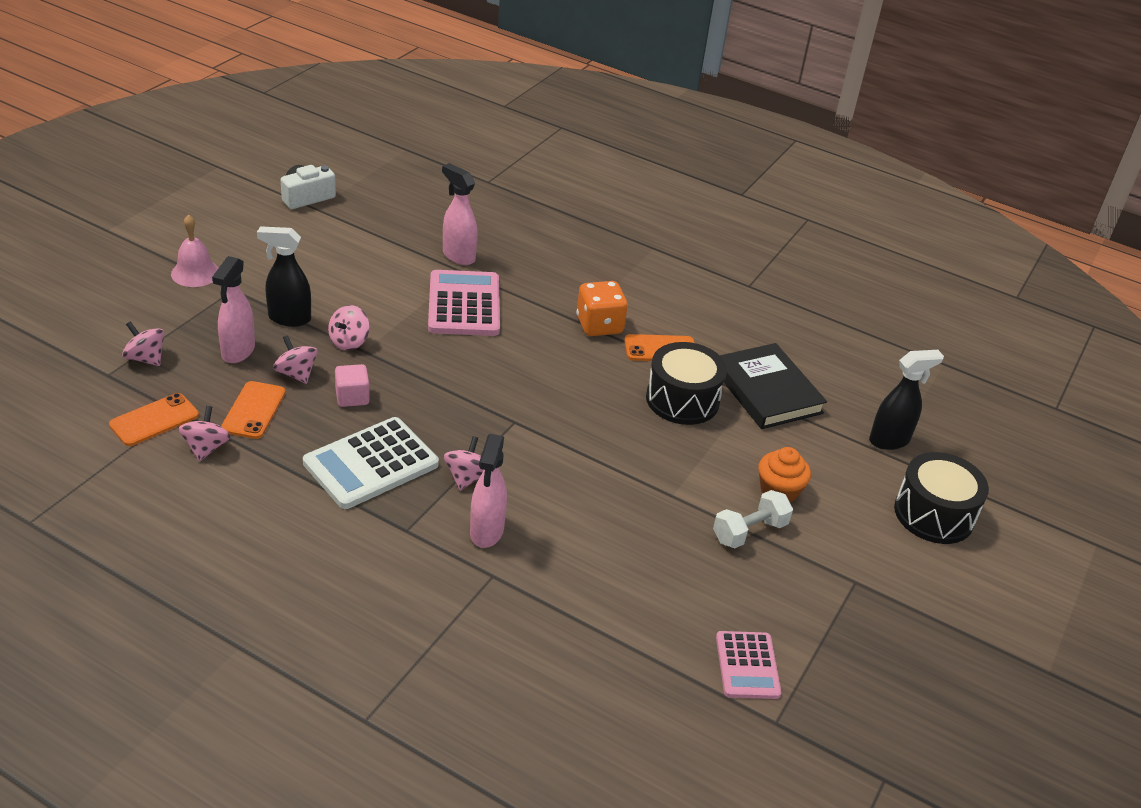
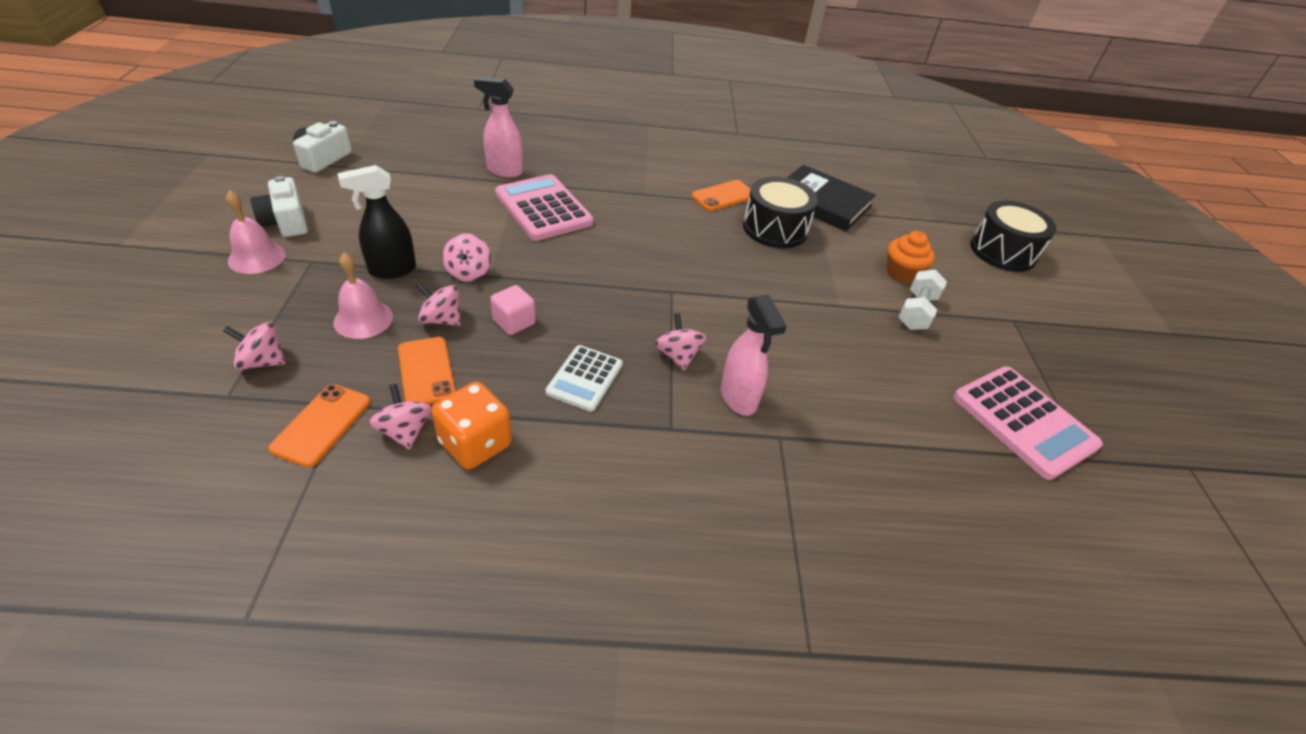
camera: 30 degrees left, 5 degrees up
(237, 248) = (286, 222): none -> white camera
(238, 352) = (363, 319): pink spray bottle -> pink bell
(371, 464) = (585, 378): white calculator -> white calculator, size x0.61
(599, 325) = (664, 192): orange dice -> orange dice (475, 444)
(747, 665) = (1024, 421): pink calculator -> pink calculator, size x1.64
(889, 440) = (926, 210): black spray bottle -> none

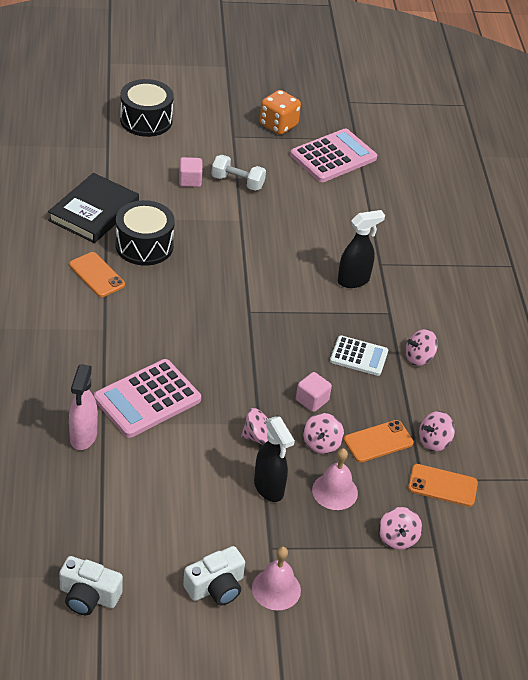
camera: 95 degrees left, 0 degrees up
(475, 444) = (432, 405): orange dice -> orange dice (278, 125)
(678, 356) = (322, 309): pink spinning top -> pink spinning top (419, 358)
(738, 399) = (354, 280): pink spray bottle -> black spray bottle
(902, 273) = (190, 181): orange cupcake -> pink cube

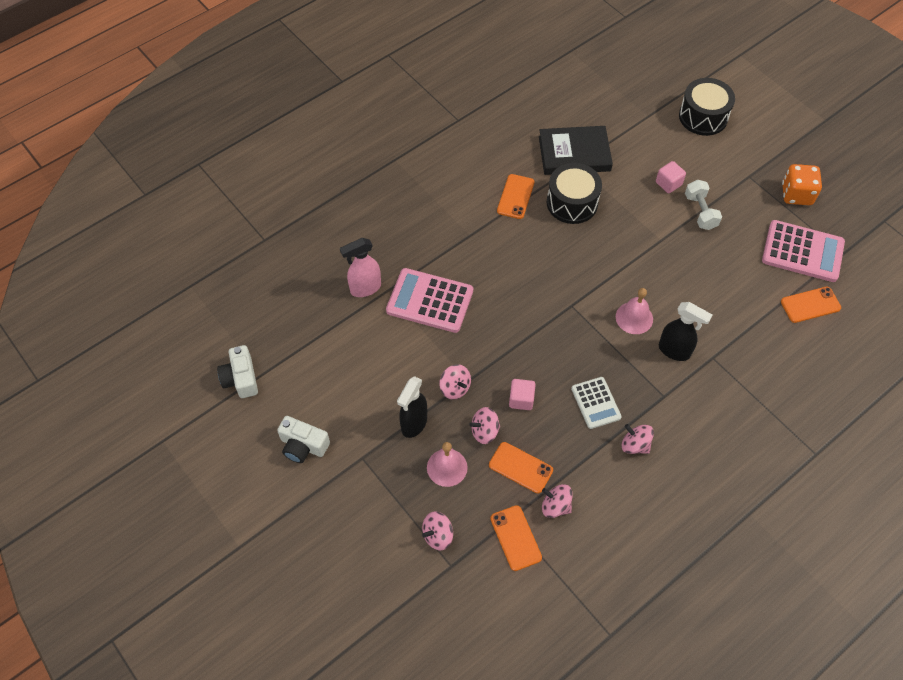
camera: 60 degrees right, 15 degrees up
(276, 589) = (329, 483): pink bell -> pink bell (634, 318)
(384, 184) = (810, 305): none -> orange phone

